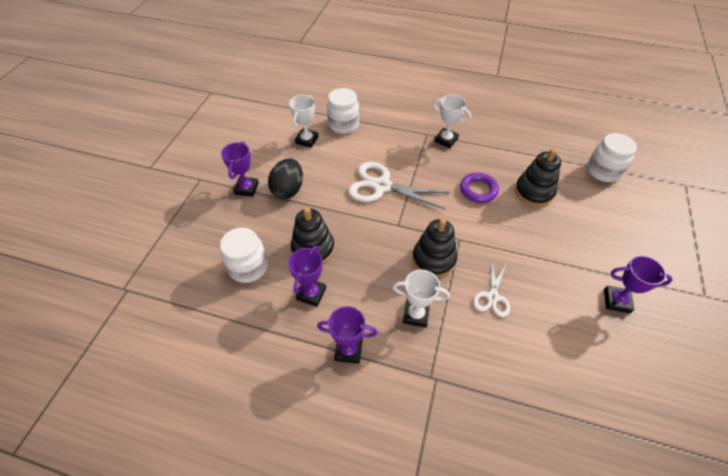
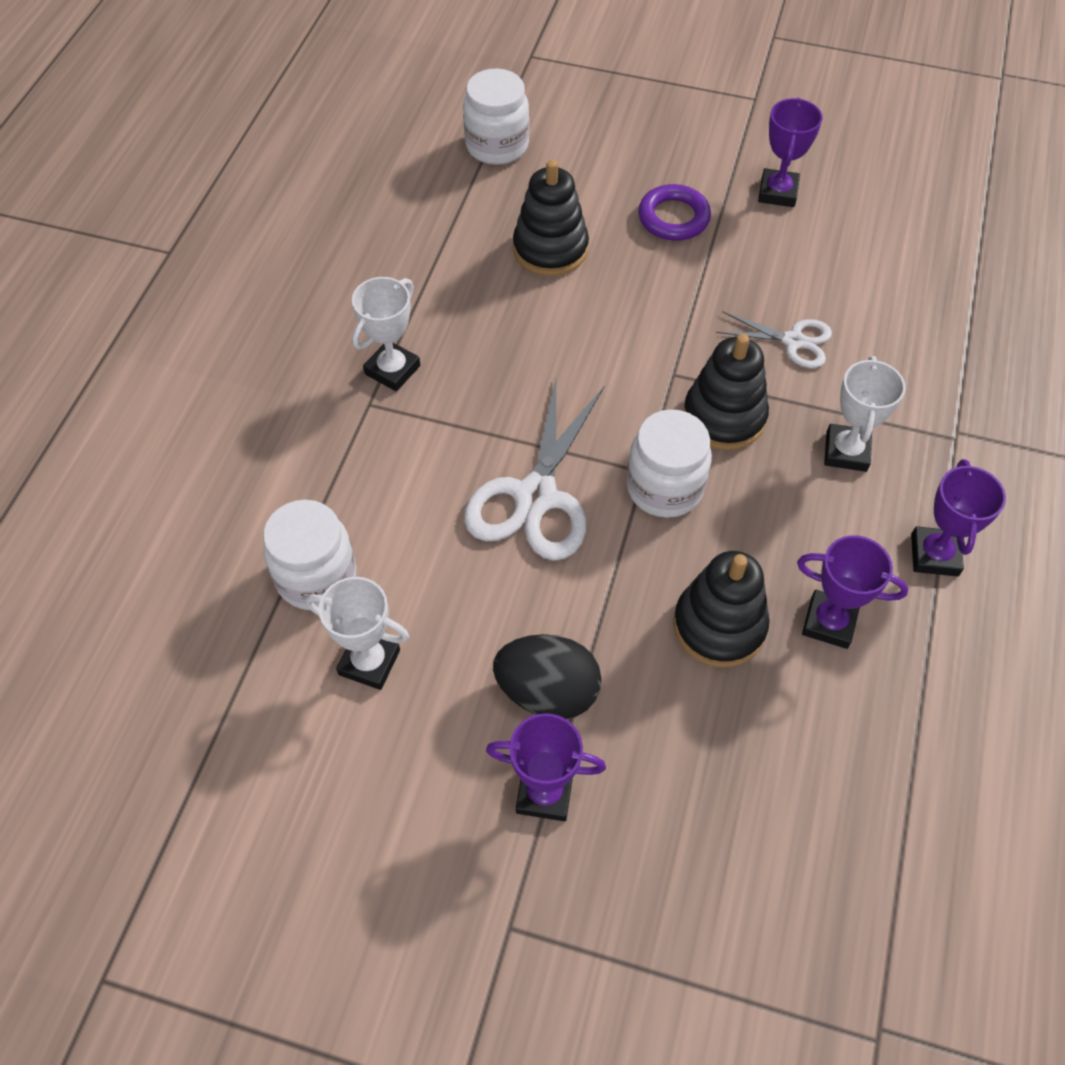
camera: 90 degrees left, 5 degrees up
(248, 267) = (781, 753): white jar -> white jar (664, 488)
(478, 190) = (546, 331): purple ring -> purple ring (673, 218)

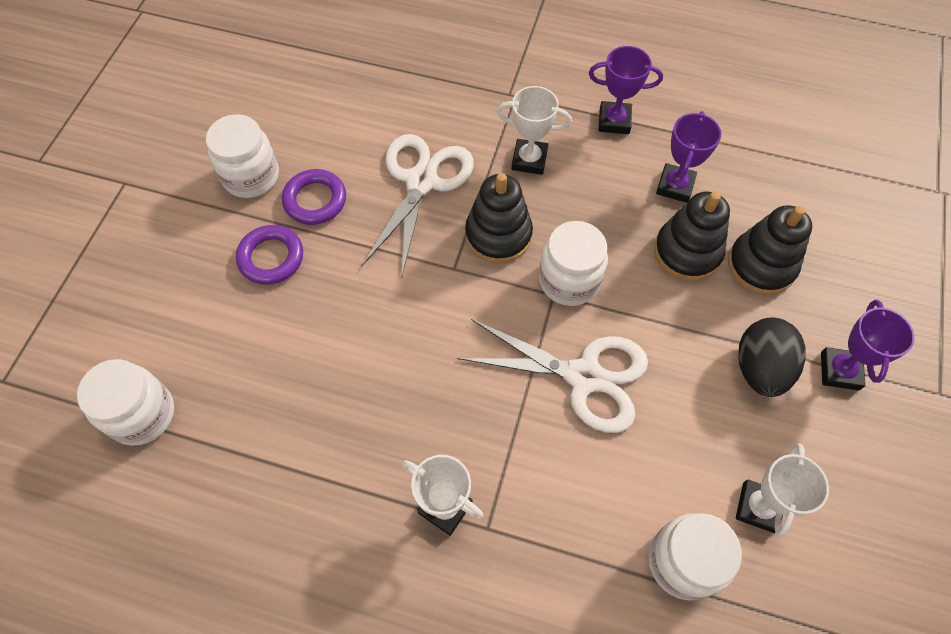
camera: 90 degrees left, 5 degrees up
(550, 249) = (299, 363): black stacking toy -> black stacking toy (761, 265)
(753, 247) = (315, 200): none -> purple ring
(777, 192) = (251, 176): purple trophy -> white jar
(793, 341) = (421, 182): white scissors -> white scissors, size x1.79

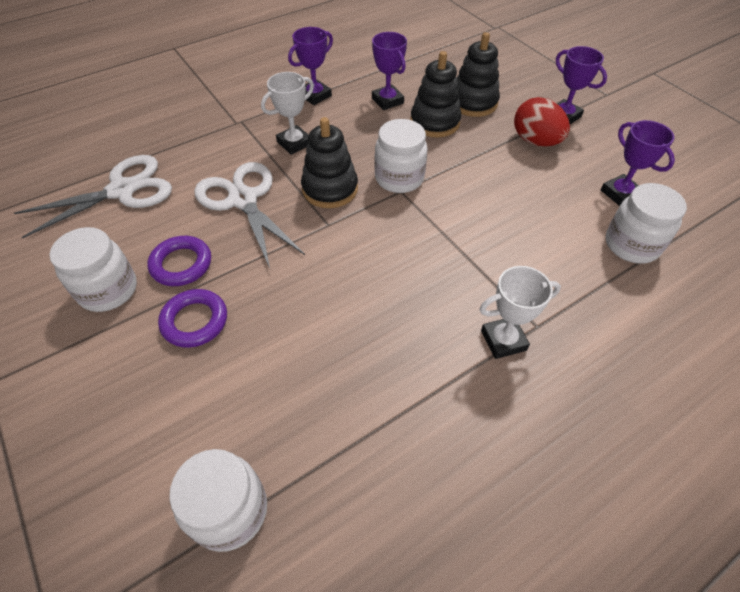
camera: 50 degrees left, 10 degrees down
(584, 376) = (471, 212): white scissors -> white scissors (122, 190)
(758, 507) = (620, 194): white trophy -> purple trophy
(760, 368) = (535, 141): black egg -> red egg

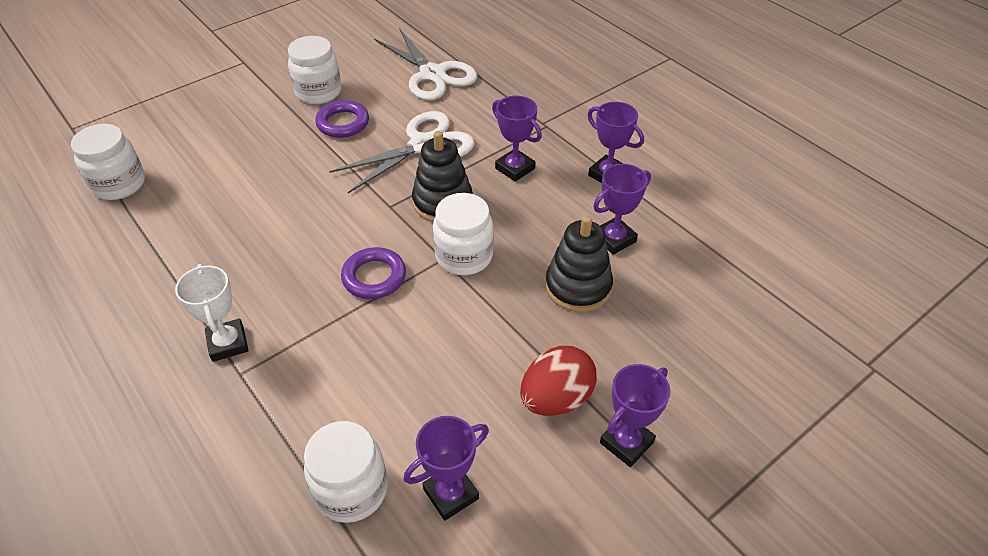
camera: 85 degrees right, 5 degrees down
(195, 321) = (281, 141): purple ring -> purple ring (374, 277)
(294, 143) = (515, 168): white trophy -> purple trophy
(473, 103) = (633, 329): black stacking toy -> none

